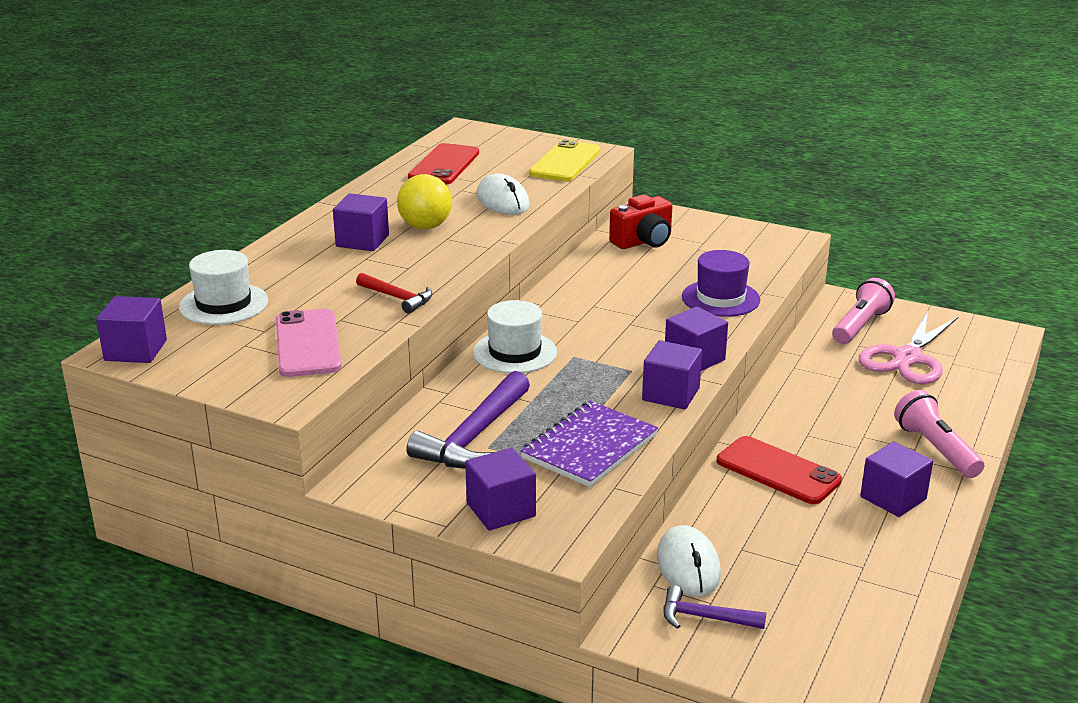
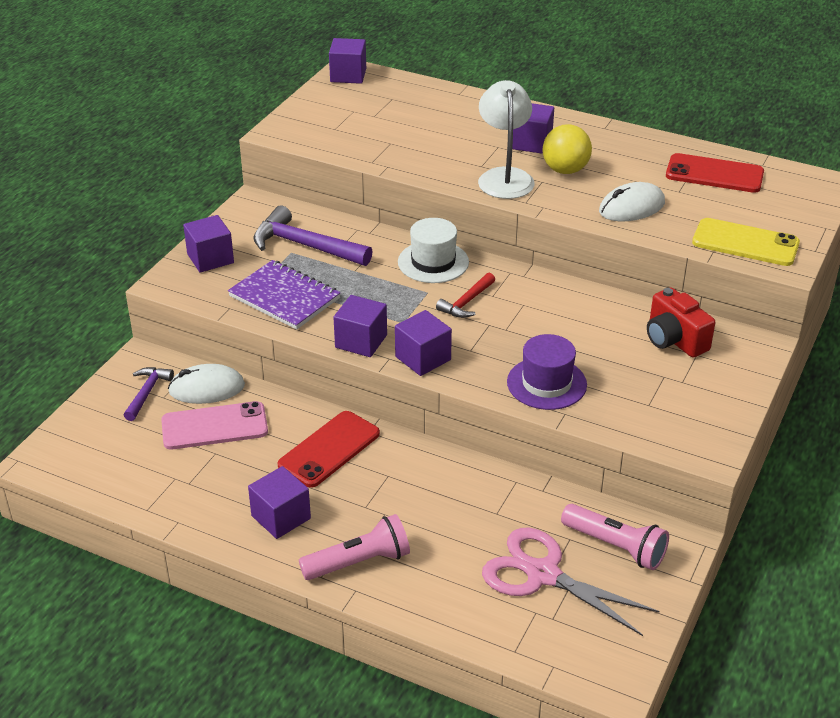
camera: 90 degrees right, 10 degrees up
(223, 304) = (415, 97): white hat -> none
(307, 344) = (353, 133): pink phone -> pink phone (214, 426)
(397, 298) = (425, 164): red hammer -> red hammer (466, 302)
(435, 256) = (504, 177): none -> white lamp

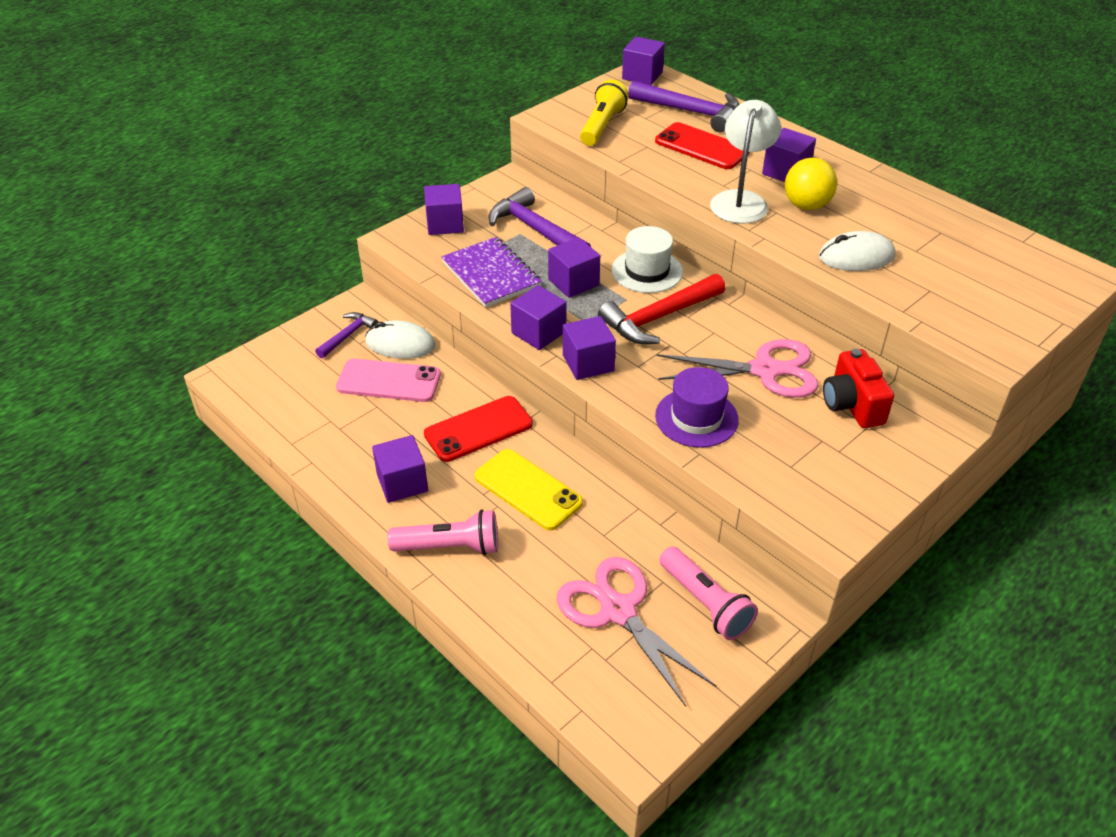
camera: 20 degrees right, 5 degrees up
(336, 131) = (602, 126): none -> yellow flashlight
(369, 287) = (573, 282): none -> purple cube
(414, 102) = (690, 112): none -> purple hammer
(466, 302) = (659, 317): red hammer -> red hammer, size x1.78
(585, 328) = (765, 370): none -> pink scissors
(714, 174) = (964, 240): red phone -> red phone (701, 147)
(745, 243) = (962, 320): yellow phone -> yellow phone (528, 489)

